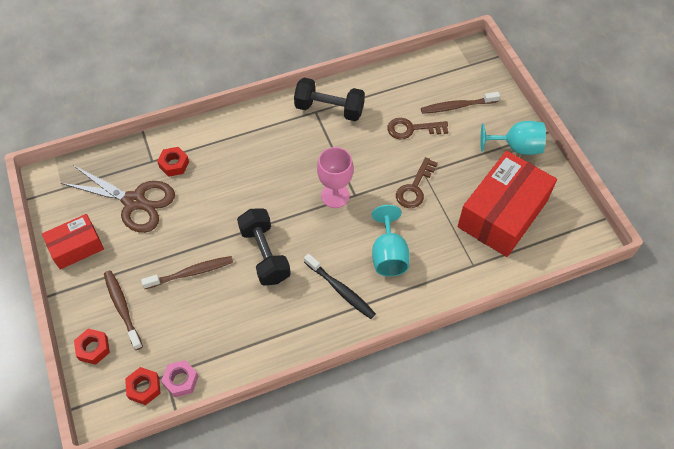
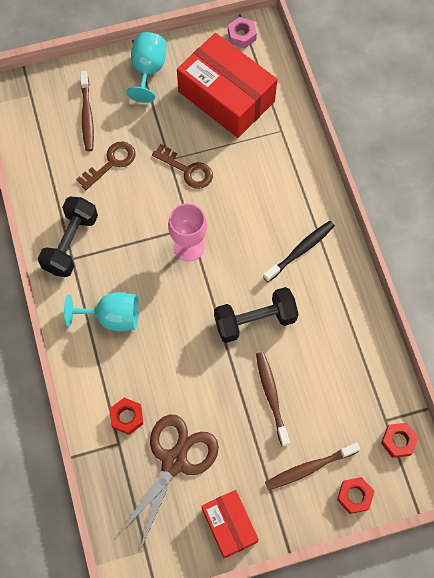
camera: 85 degrees left, 10 degrees up
(181, 380) = (391, 405): pink nut -> pink nut (241, 36)
(388, 255) = (265, 203): turquoise goblet -> turquoise goblet (112, 317)
(412, 129) = (111, 163): brown key -> brown key turned 135 degrees counterclockwise

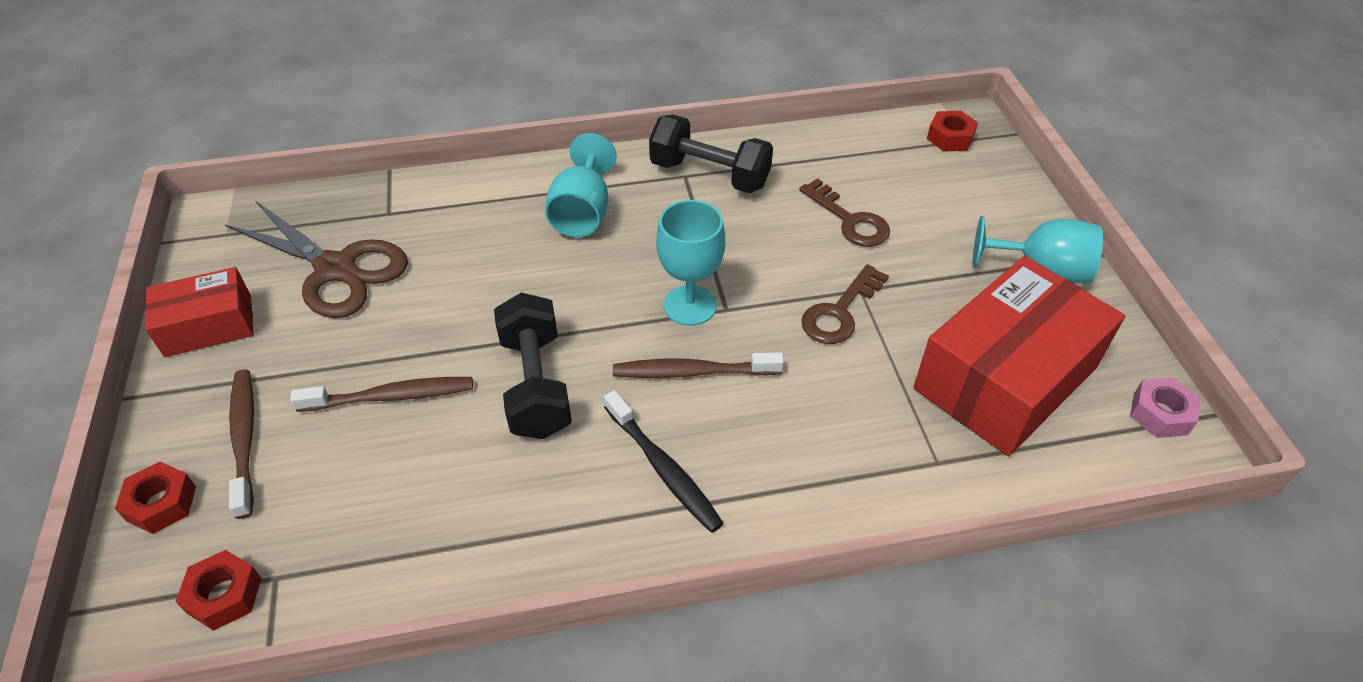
camera: 95 degrees right, 20 degrees down
(87, 115) = (936, 196): brown toothbrush -> brown toothbrush (693, 372)
(127, 417) = (423, 222): red nut -> red nut (950, 138)
(189, 247) = (690, 305): pink goblet -> turquoise goblet

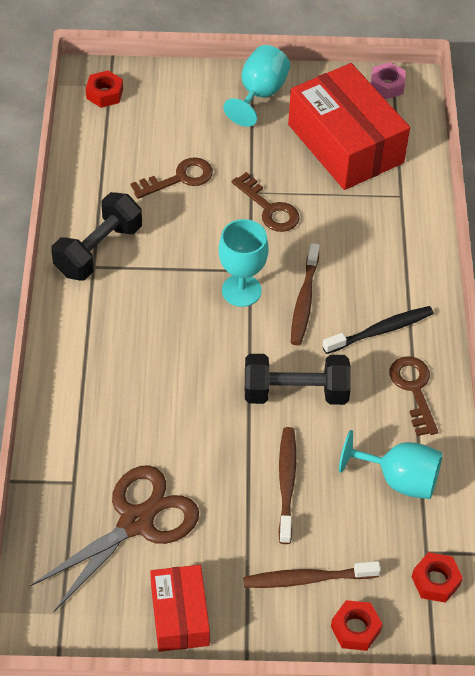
camera: 80 degrees left, 5 degrees up
(563, 525) = (414, 390): none -> brown key
(582, 213) = (119, 341): turquoise goblet -> turquoise goblet (399, 479)

